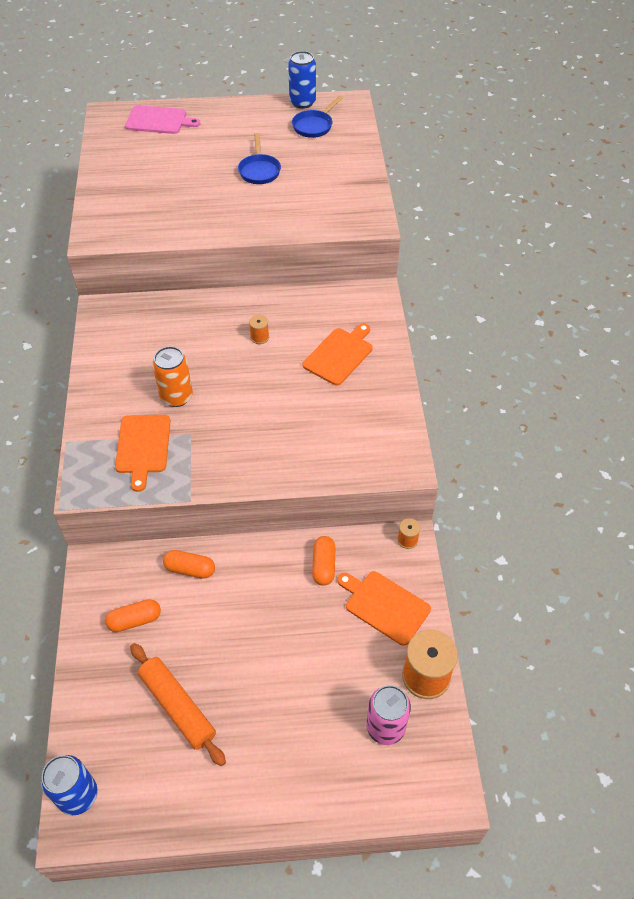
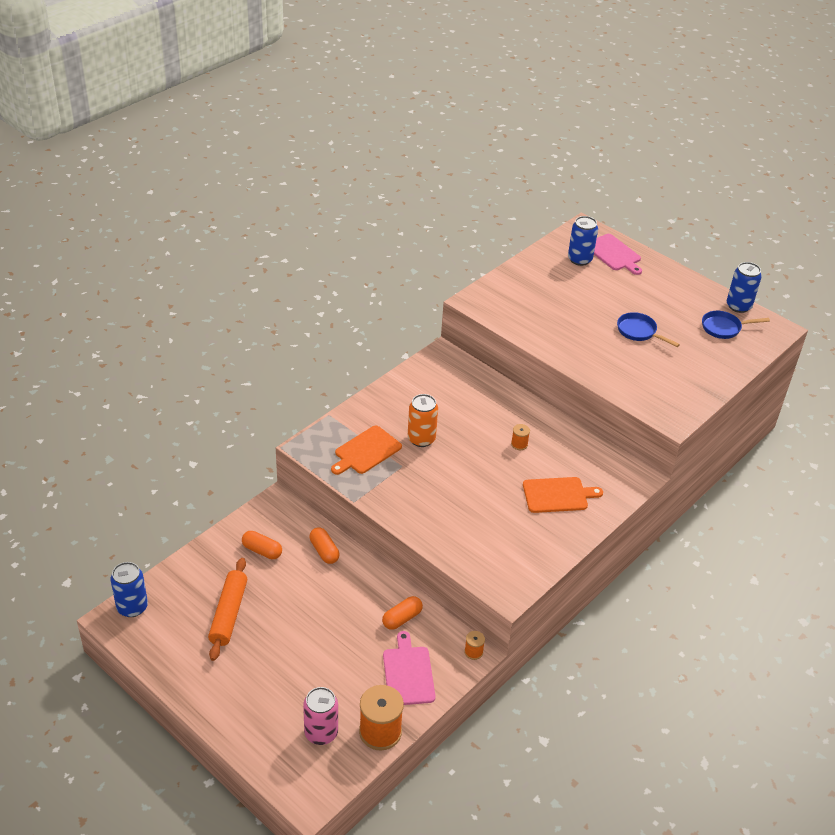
camera: 45 degrees right, 10 degrees down
(137, 142) = (579, 259): none -> blue can
(259, 170) = (639, 332): blue pan -> blue pan turned 90 degrees clockwise
(384, 605) = (408, 673): orange cutting board -> pink cutting board

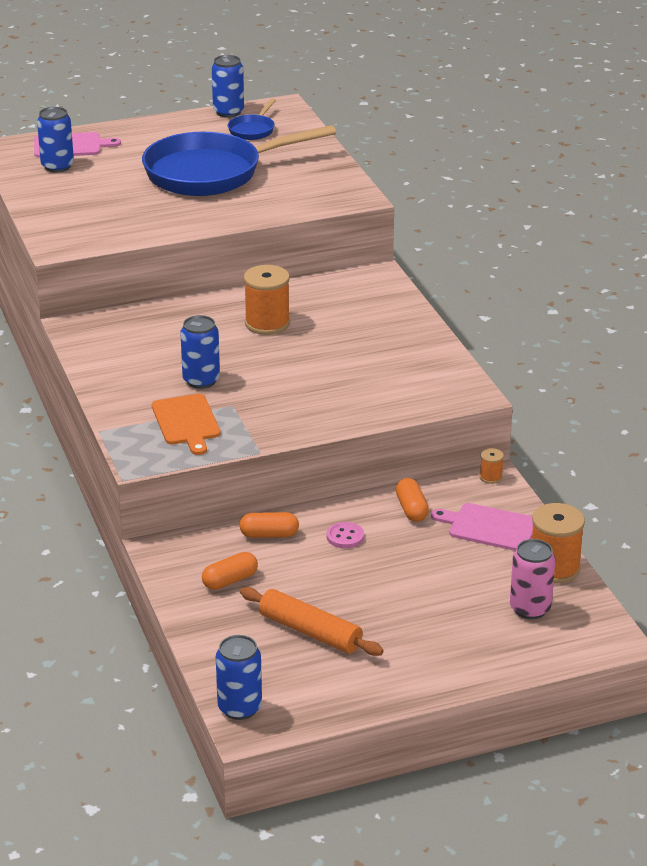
camera: 60 degrees left, 10 degrees down
(346, 593) = (345, 537): none -> pink button
(421, 439) = (201, 380): orange can -> blue can
(519, 444) = (267, 323): orange spool -> orange spool, size x2.12
(558, 495) = (362, 325): orange cutting board -> none
(639, 332) = (211, 173): blue pan -> blue pan, size x2.37

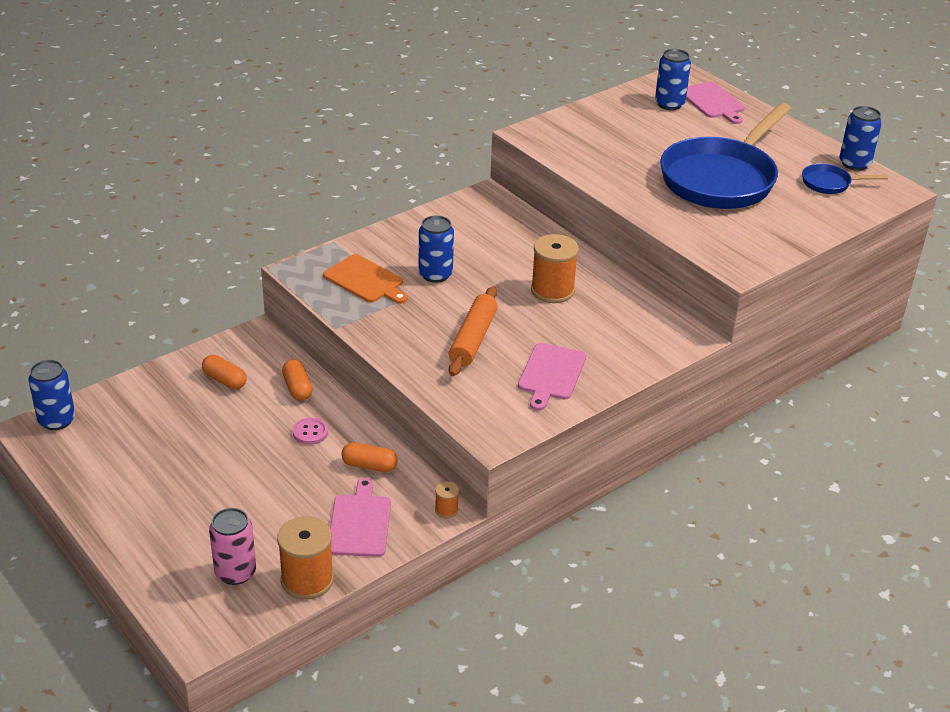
camera: 70 degrees right, 5 degrees up
(186, 422) = (365, 280): orange cutting board -> orange cutting board turned 105 degrees counterclockwise
(211, 173) = (721, 179): blue pan -> blue pan turned 105 degrees counterclockwise
(310, 631) = (165, 438): orange rolling pin -> orange rolling pin (473, 339)
(395, 349) = (551, 374): none -> pink cutting board
(411, 509) = (369, 466): orange capsule -> orange capsule turned 45 degrees clockwise

